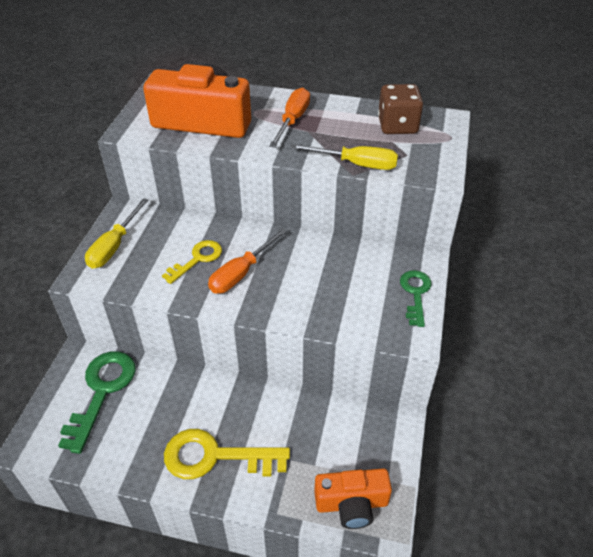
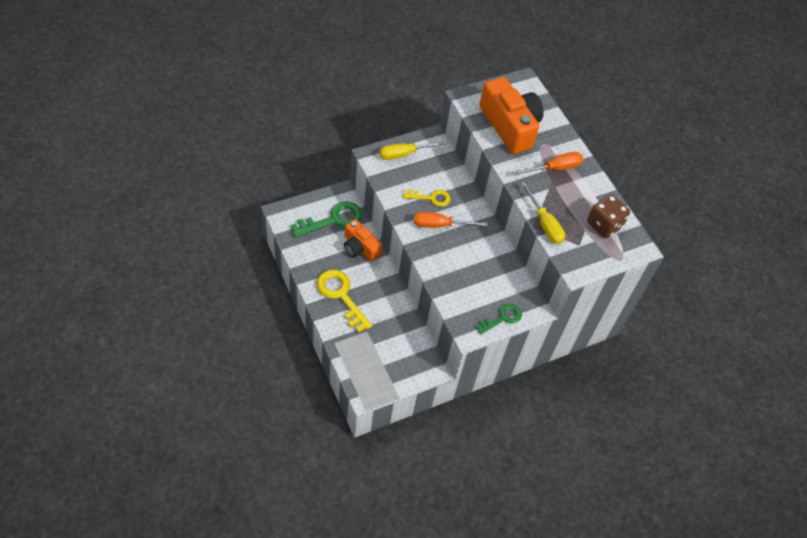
camera: 45 degrees right, 10 degrees up
(351, 504) = (366, 373): orange camera -> orange camera (360, 247)

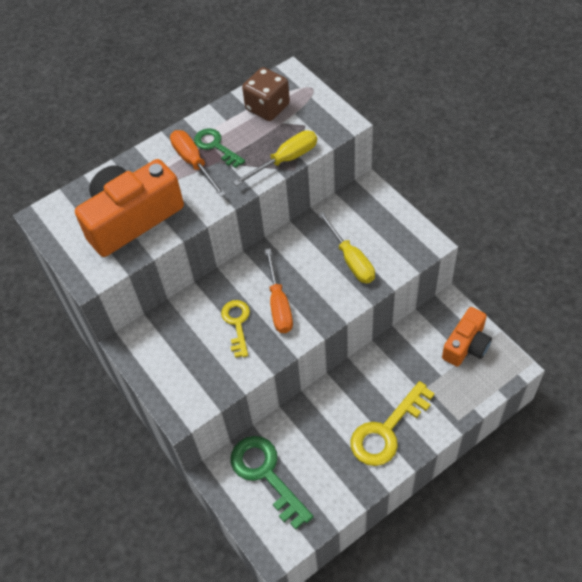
camera: 90 degrees left, 0 degrees up
(360, 247) = (302, 427): orange camera -> orange camera (466, 345)
(404, 154) = (166, 372): yellow screwdriver -> yellow screwdriver (351, 260)
(502, 318) = (393, 217): green key -> green key (215, 146)

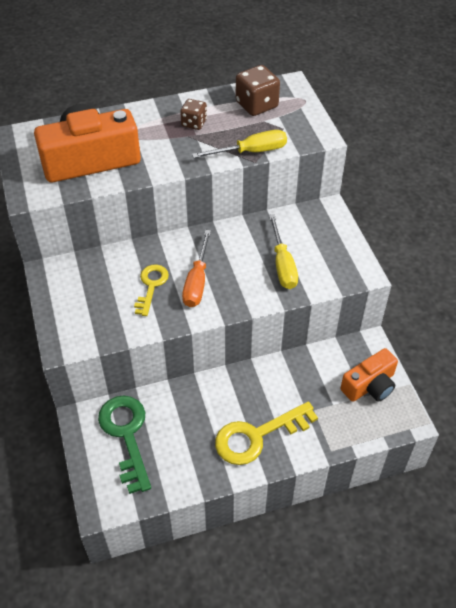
camera: 15 degrees right, 5 degrees down
(193, 163) = (167, 130): orange screwdriver -> none
(215, 146) = (194, 123): green key -> brown dice

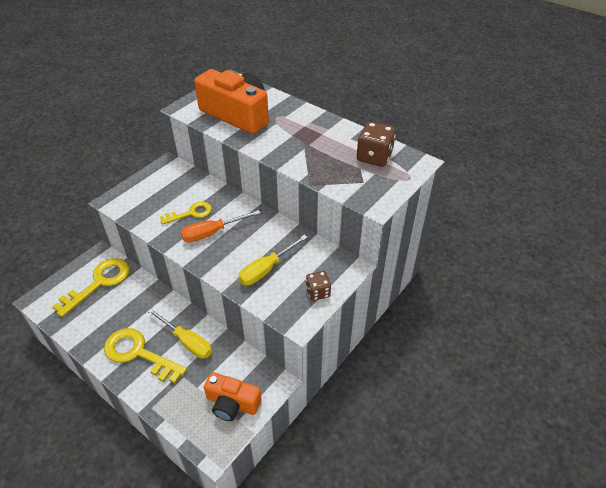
camera: 55 degrees right, 5 degrees down
(126, 435) = (99, 283): green key -> yellow key
(194, 123) = (320, 138): brown dice -> brown dice (318, 292)
(251, 152) = (318, 177): yellow screwdriver -> yellow screwdriver (187, 341)

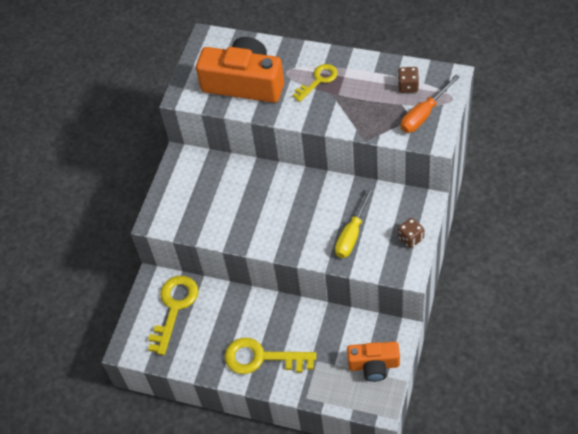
camera: 15 degrees left, 10 degrees up
(187, 341) = (299, 329): yellow screwdriver -> none
(191, 213) = (243, 204): yellow key -> yellow key (318, 80)
(212, 233) = (278, 217): orange screwdriver -> orange screwdriver (424, 114)
(374, 157) = (408, 86): brown dice -> brown dice, size x0.62

